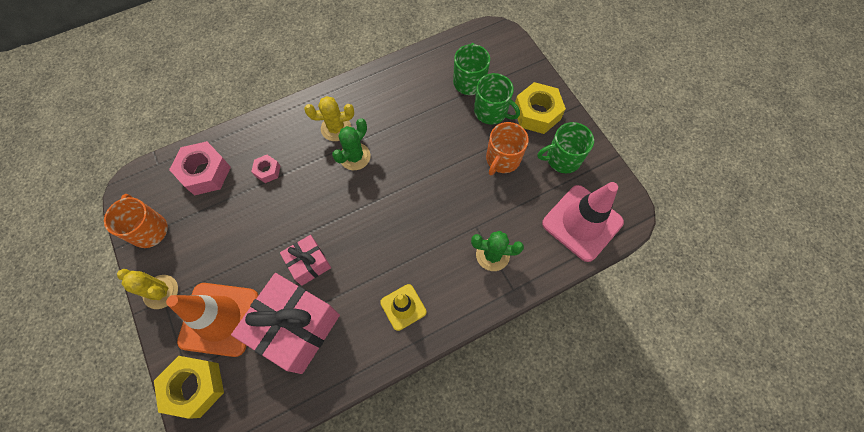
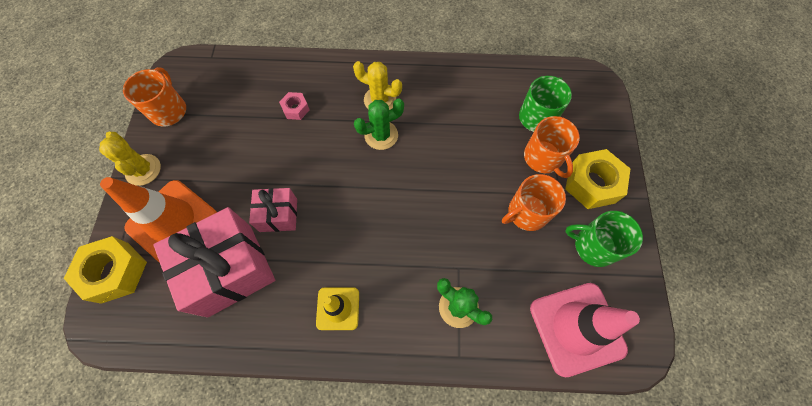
camera: 30 degrees right, 0 degrees up
(205, 173) = (243, 84): pink nut -> none
(491, 111) = (543, 158): green mug -> orange mug

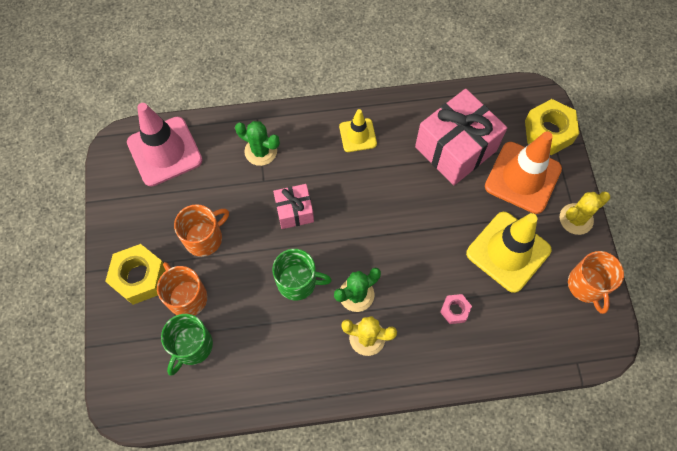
camera: 170 degrees right, 0 degrees up
(143, 170) = (576, 219): yellow cactus -> yellow cactus turned 75 degrees counterclockwise
(225, 150) = (508, 251): none -> yellow traffic cone
(278, 215) = (432, 199): pink gift -> pink gift (294, 211)
(593, 246) = (144, 218): green mug -> green mug (298, 282)

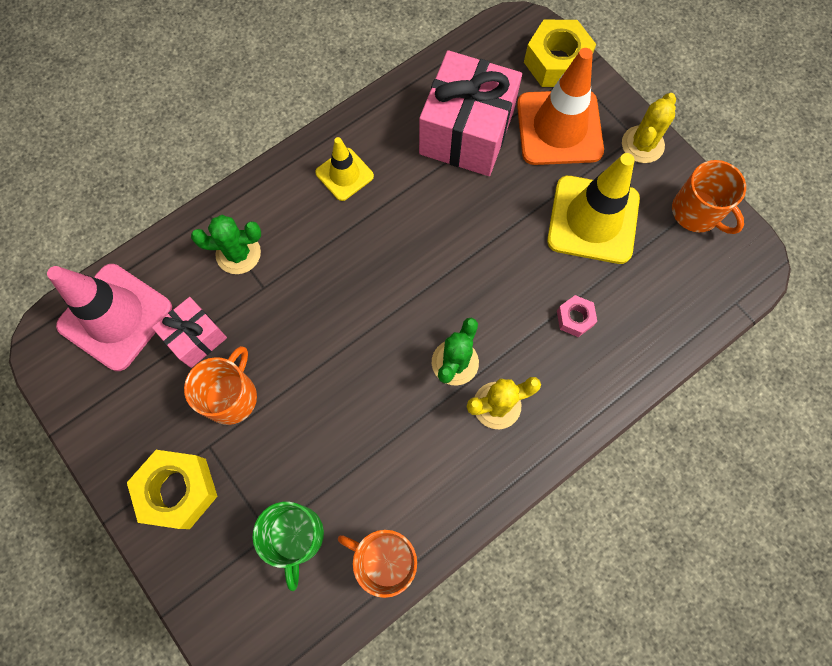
camera: 30 degrees left, 5 degrees up
(187, 297) = (253, 480): orange mug -> orange mug (385, 559)
(294, 211) = (323, 304): pink gift -> pink gift (196, 337)
(298, 282) = (378, 386): green mug -> none

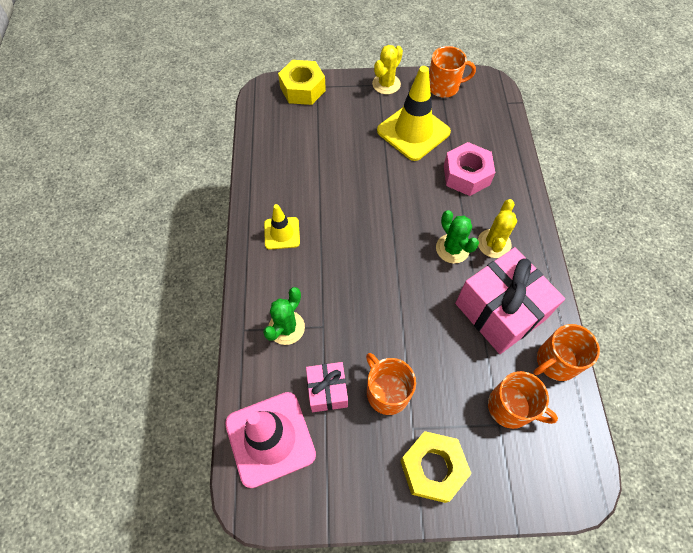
camera: 55 degrees left, 10 degrees down
(296, 536) = (511, 407): green mug -> orange mug
(466, 133) = (309, 155): pink gift -> pink gift (500, 311)
(559, 128) = (344, 112): orange traffic cone -> none
(575, 318) = (466, 175): pink nut -> pink nut, size x1.90
(642, 144) = (386, 84): yellow cactus -> yellow cactus turned 60 degrees clockwise

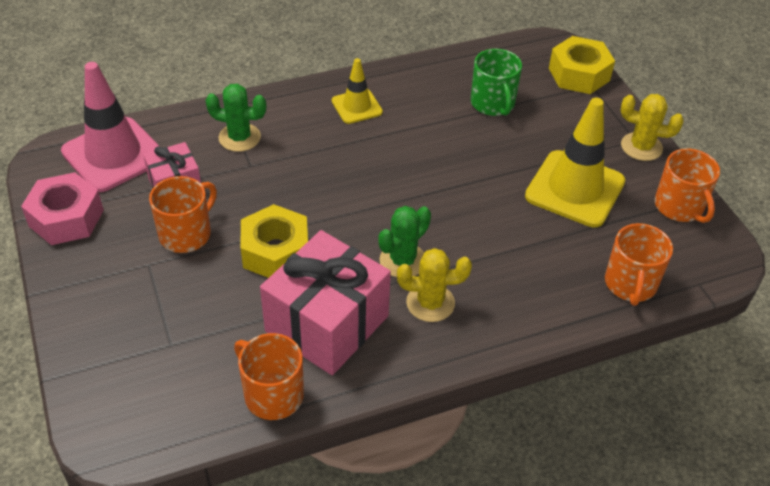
camera: 70 degrees right, 15 degrees down
(313, 147) = (493, 104): none -> green mug
(432, 468) = (105, 289): yellow nut -> yellow nut (276, 251)
(466, 175) = (531, 256): pink nut -> pink nut (66, 218)
(511, 407) = (195, 353): orange mug -> orange mug (630, 284)

